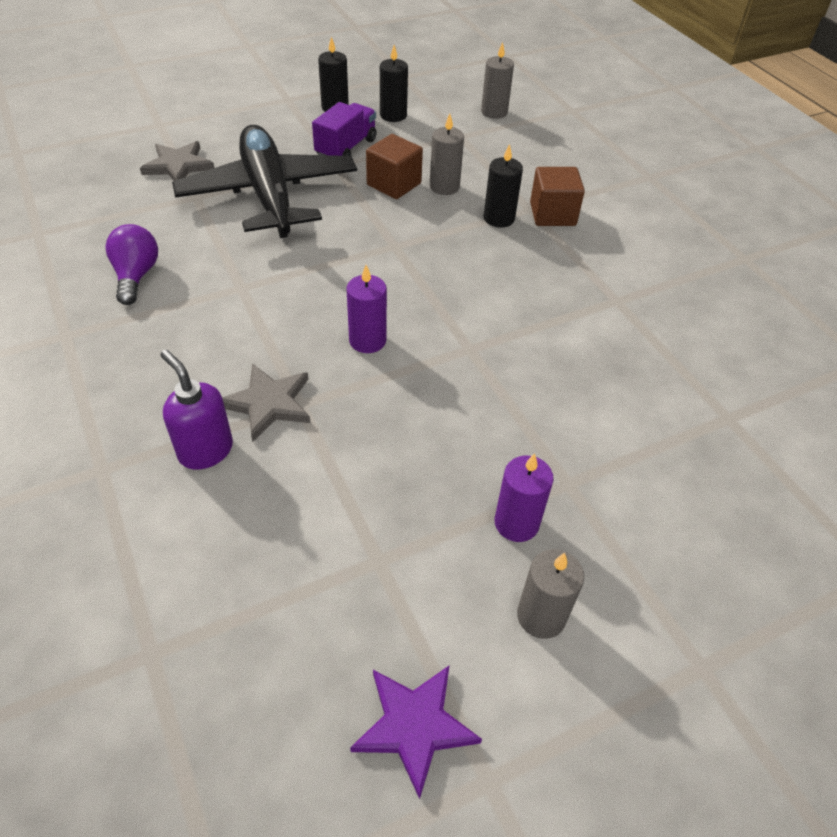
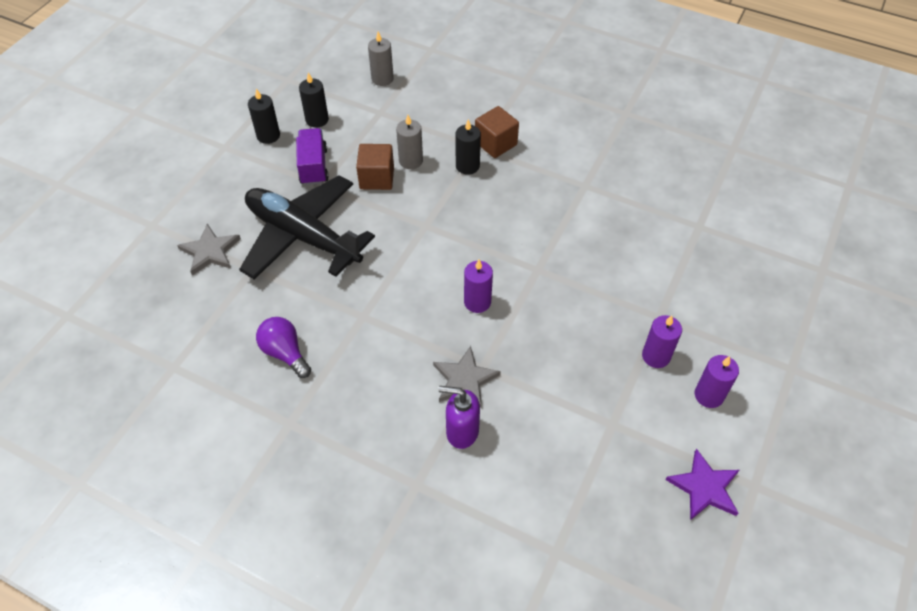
camera: 35 degrees left, 5 degrees up
(541, 616) = (709, 395): grey candle -> purple candle

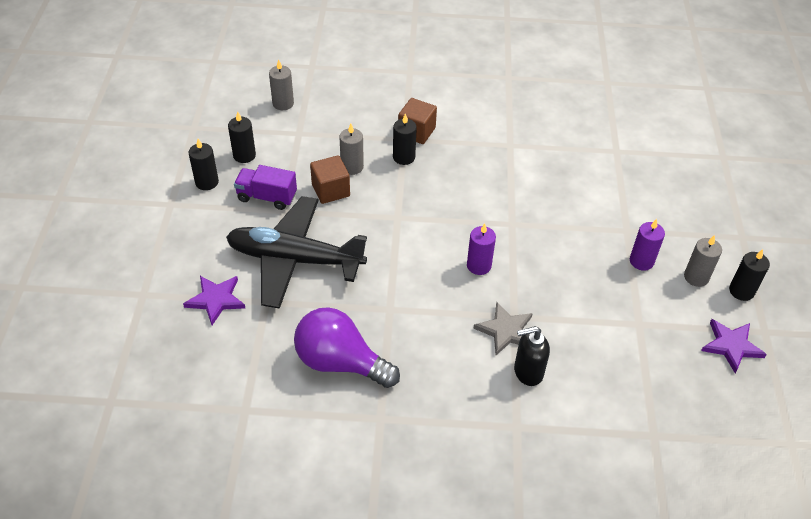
camera: 25 degrees left, 5 degrees down
(210, 251) = (216, 300): grey star -> purple star
(285, 353) = (340, 362): purple light bulb -> purple light bulb, size x1.67
(313, 166) = (267, 197): purple truck -> purple truck turned 45 degrees counterclockwise
(461, 431) = (528, 372): purple soap dispenser -> black soap dispenser
(709, 395) = (696, 277): purple candle -> grey candle
(754, 429) = (741, 291): none -> black candle

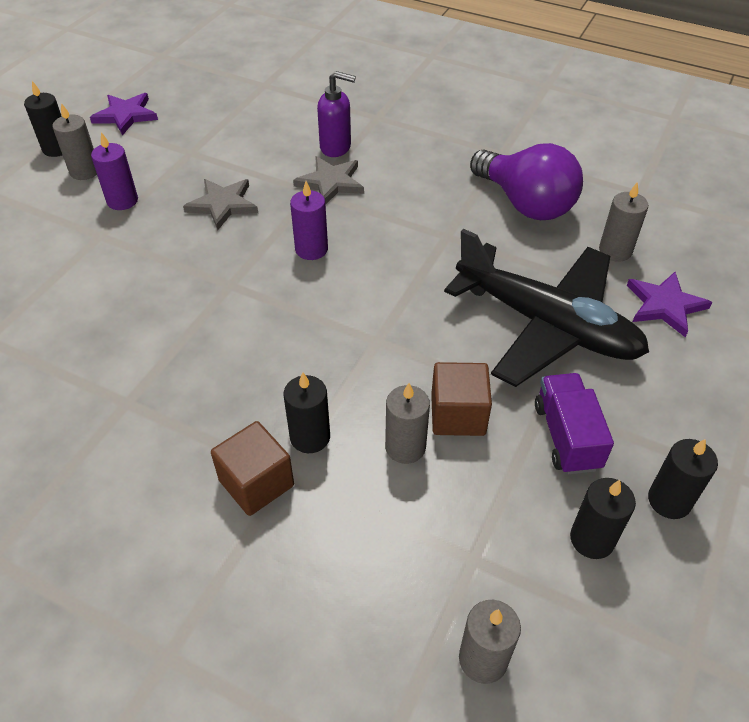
camera: 155 degrees left, 0 degrees up
(258, 337) = (615, 251): none -> grey candle
(267, 197) = (566, 436): purple truck -> purple truck turned 135 degrees counterclockwise
(528, 372) = (336, 147): black soap dispenser -> purple soap dispenser
(569, 282) = (223, 205): none -> grey star

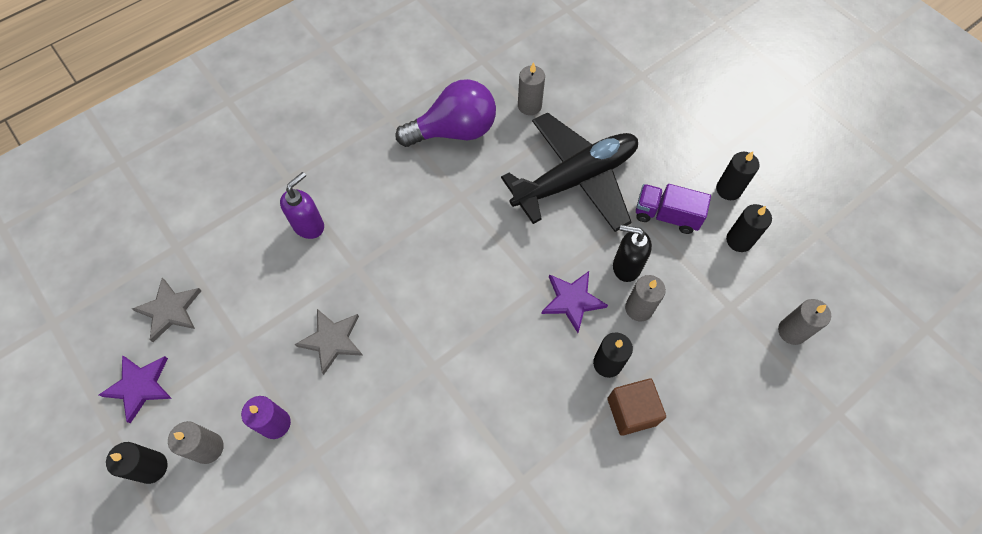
camera: 65 degrees left, 15 degrees up
(311, 249) = (425, 293): purple candle -> none
(330, 183) = (353, 248): grey star -> grey star (170, 310)
(458, 415) = (626, 266): brown cube -> black soap dispenser
(665, 305) = (590, 107): purple star -> purple star (572, 300)

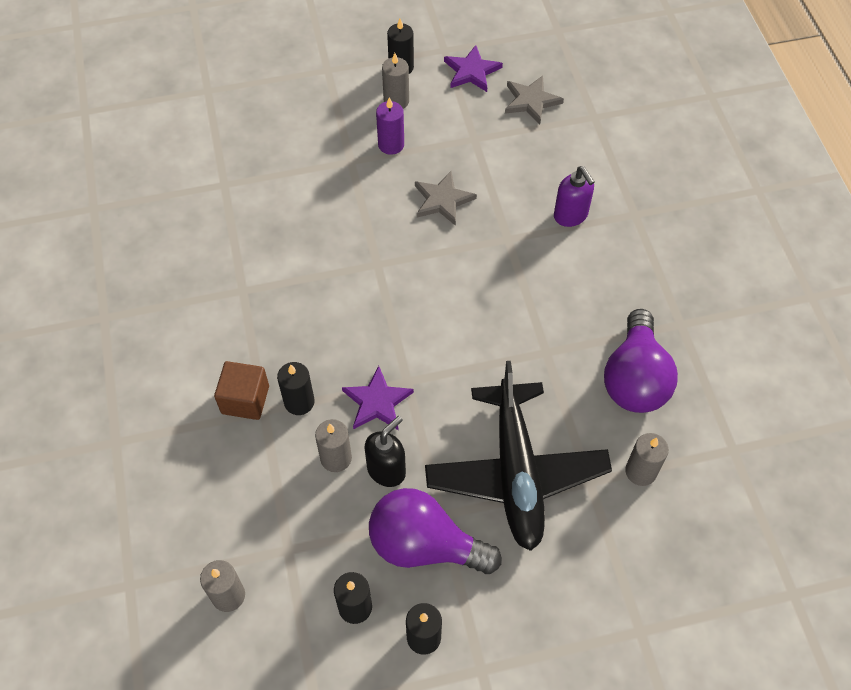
camera: 115 degrees right, 5 degrees down
(666, 215) = (424, 545): purple truck -> purple light bulb

